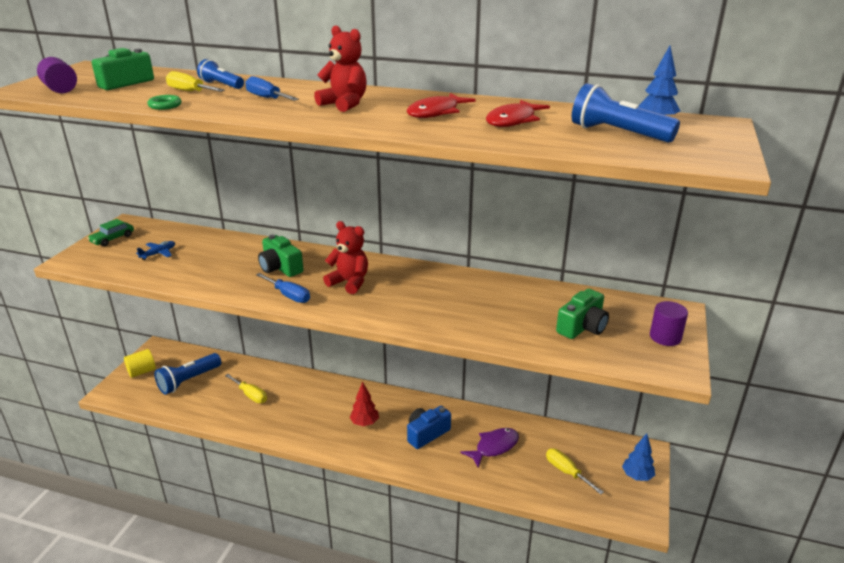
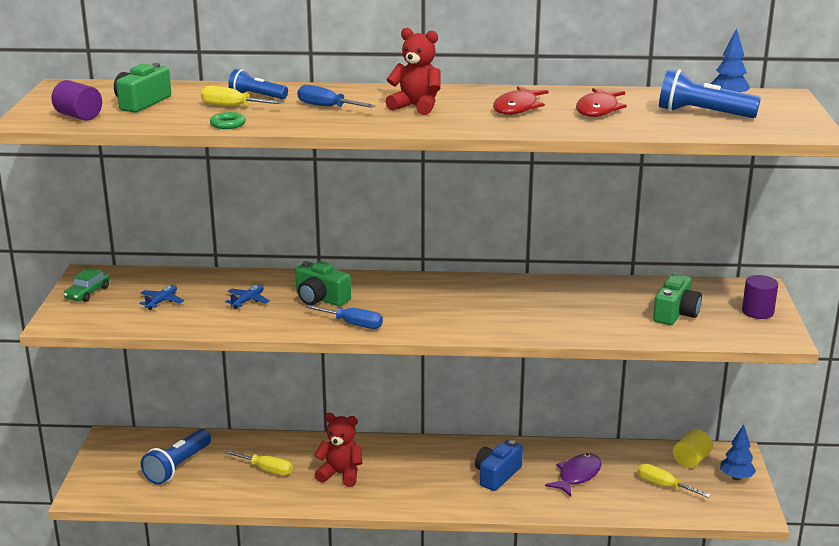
camera: 15 degrees left, 5 degrees down
(142, 371) = (109, 466): yellow cylinder -> yellow cylinder (691, 460)
(222, 262) = (248, 301): none -> blue plane
(349, 282) = (410, 303): red teddy bear -> red teddy bear (340, 474)
(364, 423) = (421, 476): red tree -> none

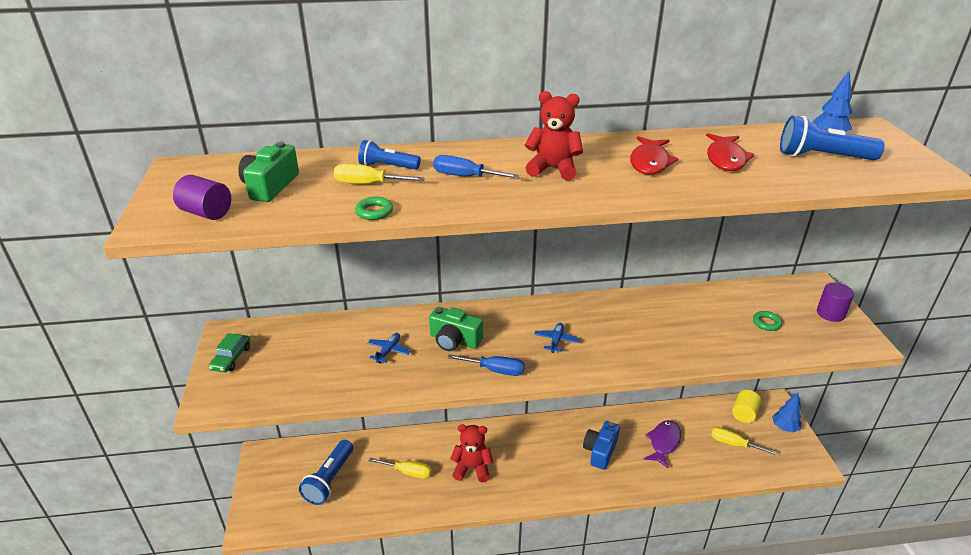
camera: 10 degrees left, 10 degrees up
(162, 301) = (307, 361): blue plane -> blue plane (556, 341)
(676, 313) = (766, 323): green camera -> green ring

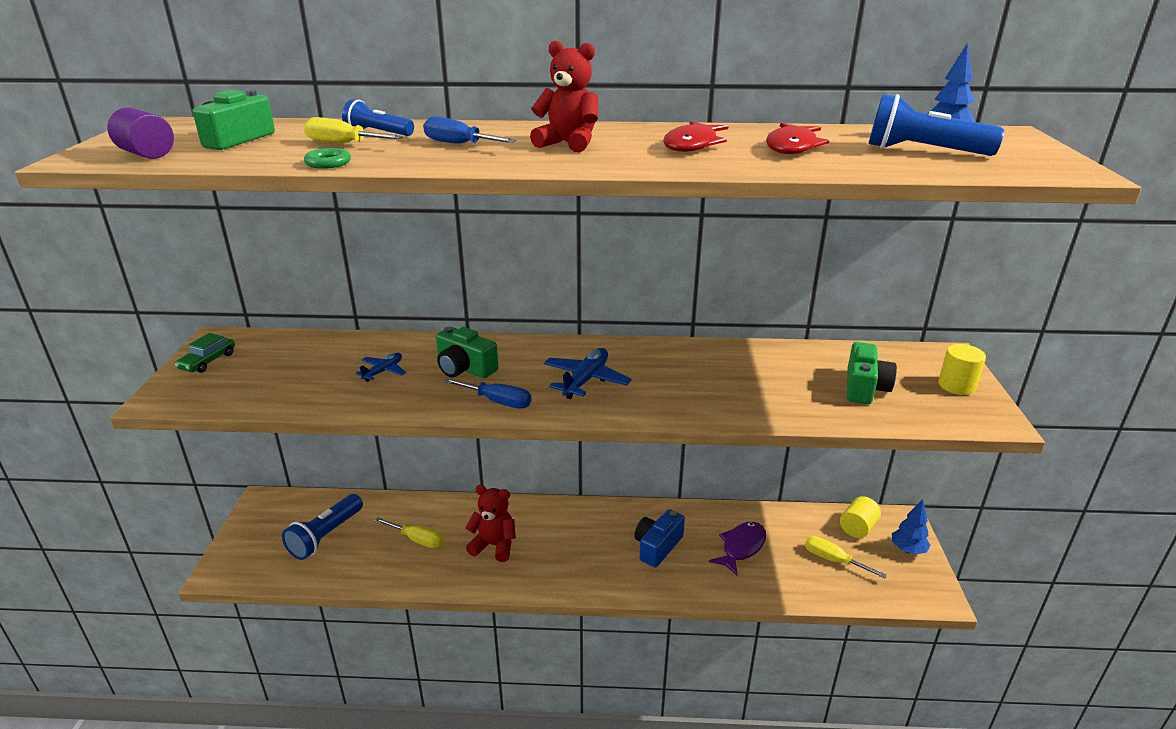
camera: 10 degrees right, 5 degrees down
(556, 341) = (586, 380): blue plane -> blue plane, size x1.64
(766, 323) = (864, 387): green ring -> green camera
(830, 313) = (956, 385): purple cylinder -> yellow cylinder

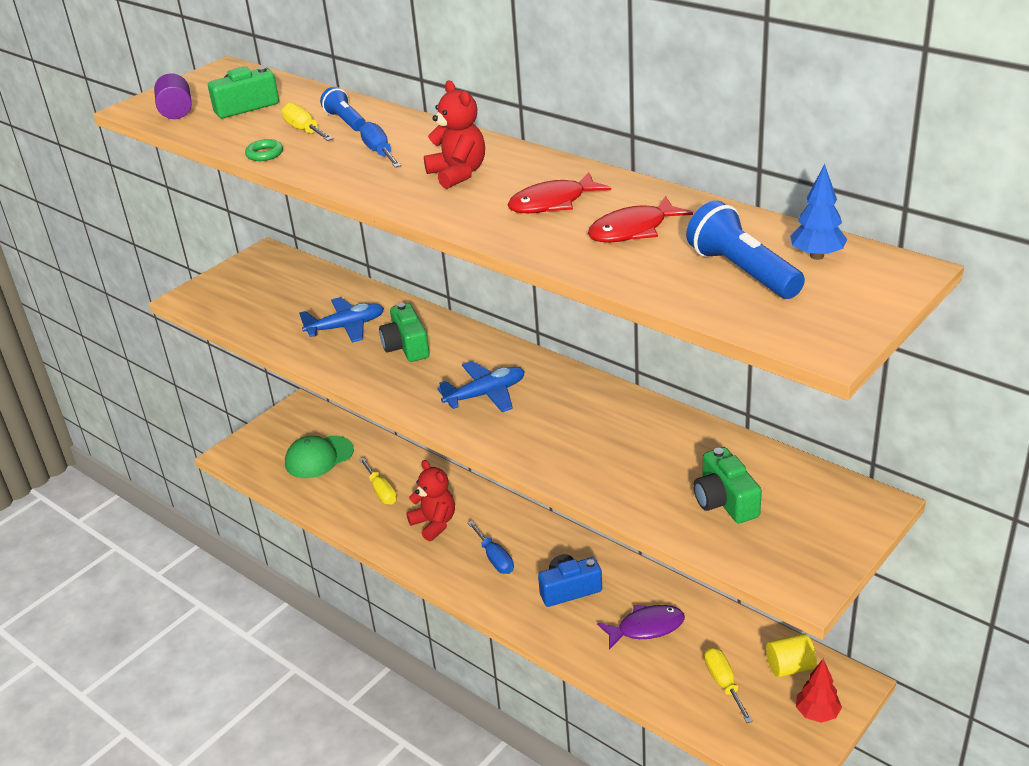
camera: 40 degrees right, 5 degrees up
(208, 361) = (242, 274): green car -> none
(325, 536) = (319, 457): blue flashlight -> green cap
(383, 371) = (346, 327): blue plane -> blue plane, size x1.64
(498, 402) = (396, 388): blue screwdriver -> blue screwdriver (495, 558)
(864, 387) = (725, 501): green camera -> green camera turned 105 degrees clockwise
(907, 550) = (817, 713): blue tree -> red tree
(956, 385) = (825, 538): yellow cylinder -> none

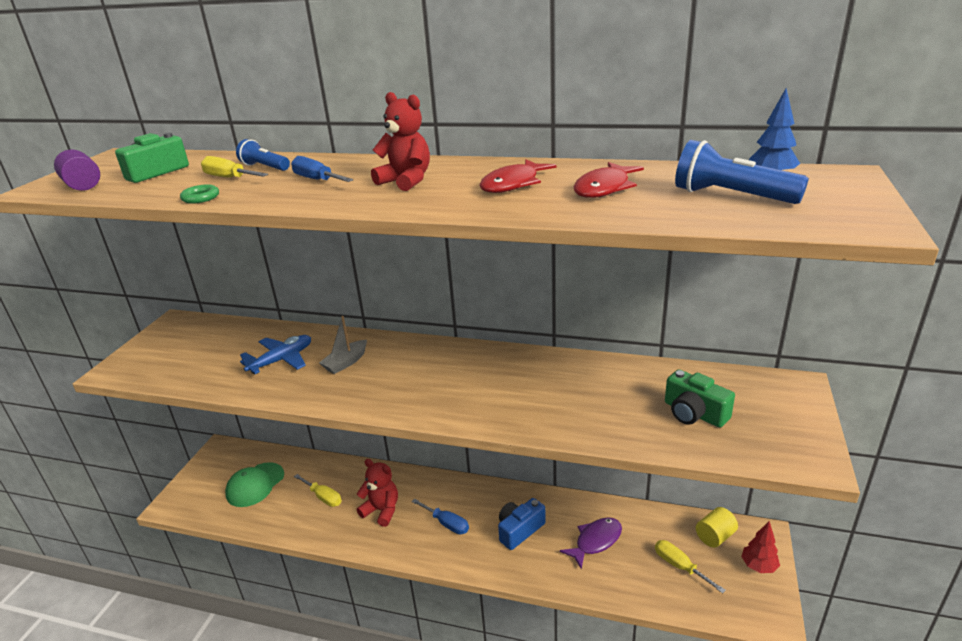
camera: 25 degrees left, 5 degrees down
(406, 346) = (346, 362): green camera -> grey boat
(485, 394) = (440, 383): blue plane -> none

